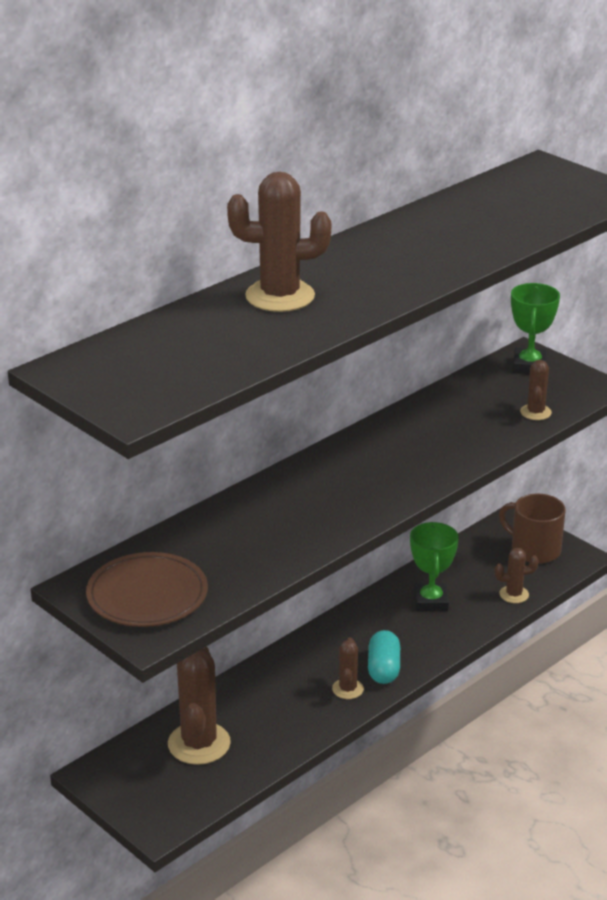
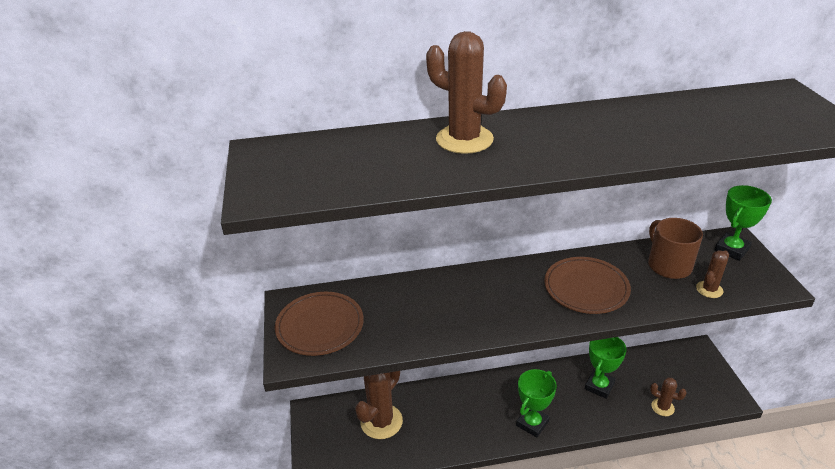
camera: 35 degrees right, 5 degrees up
(347, 689) = (498, 427): brown cactus -> none
(383, 669) = (532, 423): turquoise capsule -> green trophy
(412, 453) = (586, 288): none -> brown plate
(534, 550) = (700, 378): brown mug -> brown mug (668, 265)

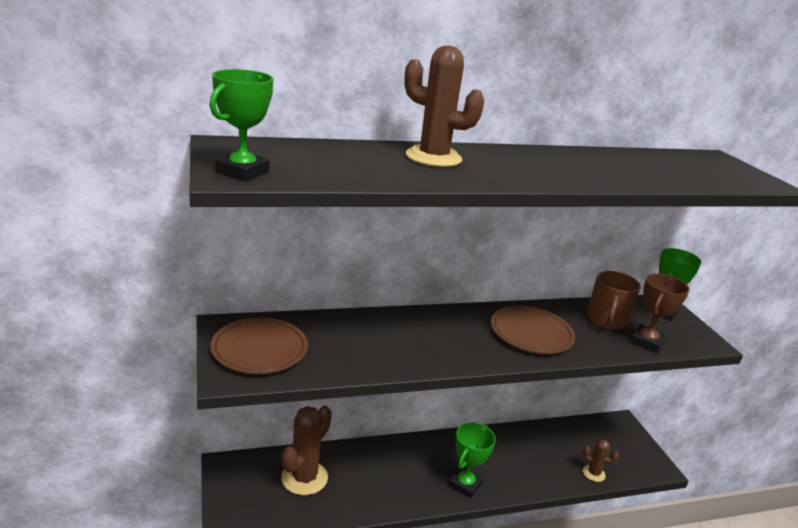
camera: 10 degrees left, 10 degrees down
(599, 386) = (530, 452): green trophy -> green trophy (242, 171)
(668, 265) = (606, 320): brown mug -> brown mug turned 135 degrees counterclockwise
(709, 289) = (647, 342): brown cactus -> brown trophy

